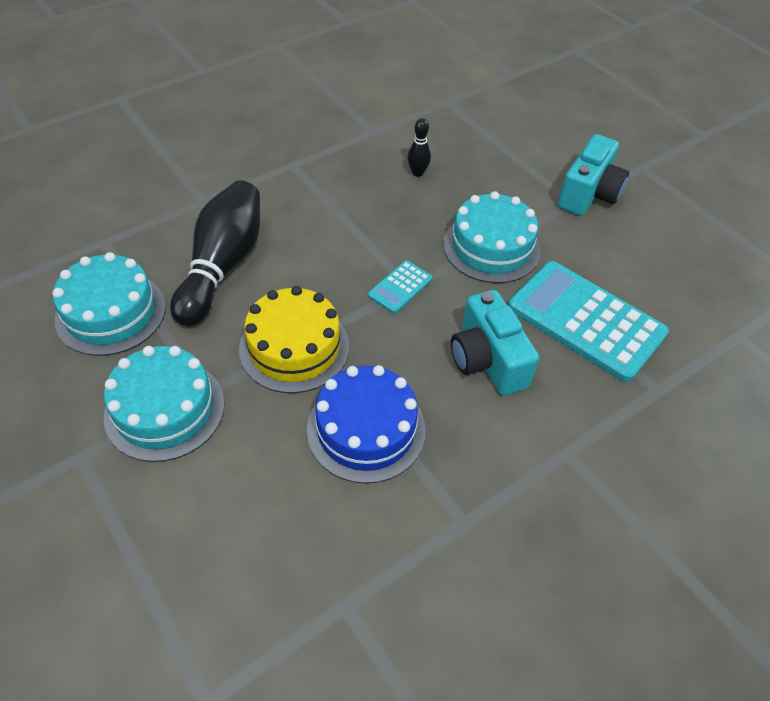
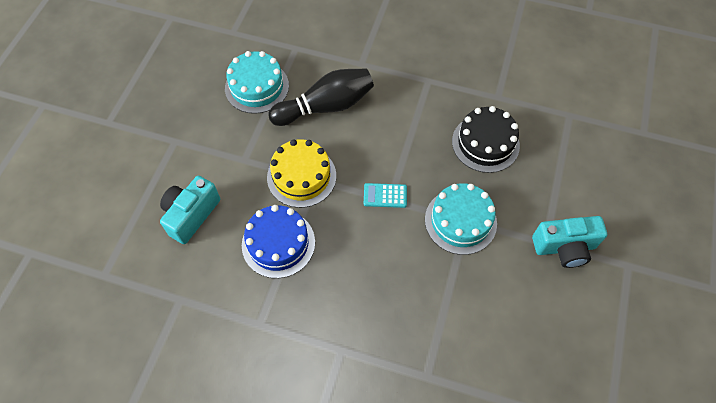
camera: 55 degrees right, 10 degrees up
(164, 409) = (222, 152): turquoise cake -> none
(417, 173) = (485, 143): black bowling pin -> black cake
(487, 360) = (370, 272): turquoise camera -> turquoise camera (191, 215)
(585, 320) = (447, 307): turquoise calculator -> none

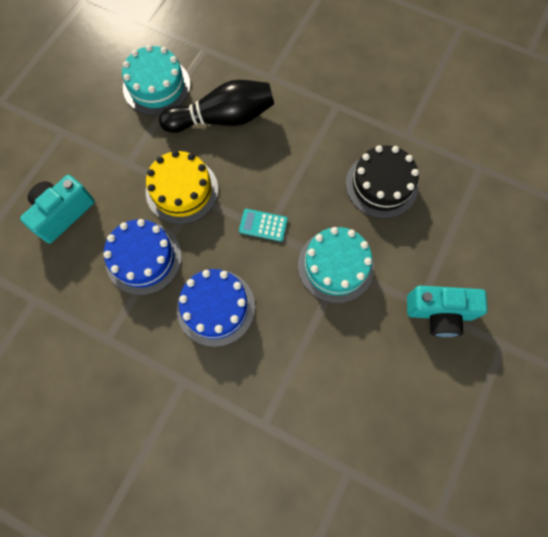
camera: 10 degrees right, 10 degrees up
(357, 277) = (216, 307): none -> blue cake

